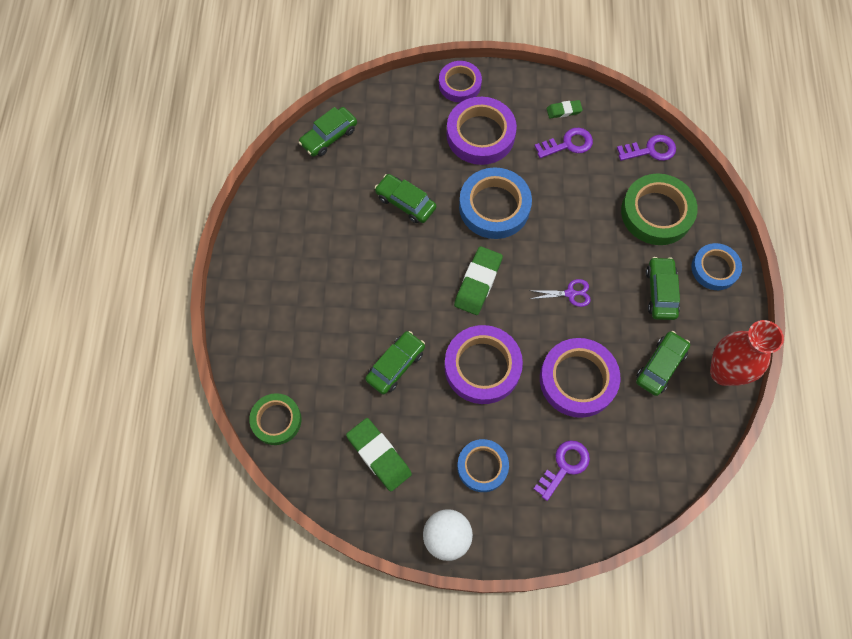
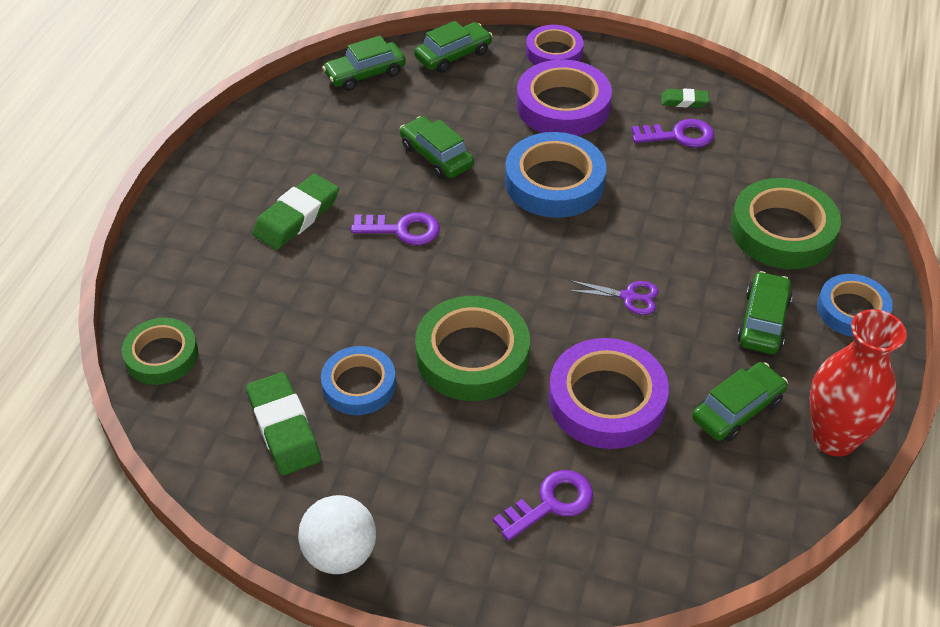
camera: 15 degrees right, 20 degrees down
(396, 365) = (351, 328): green car -> green car (453, 55)
(478, 282) = (502, 259): green eraser -> green eraser (297, 217)
(482, 367) = (472, 355): purple tape -> green tape
(482, 466) = (427, 475): blue tape -> blue tape (359, 385)
(650, 150) = (793, 162): purple key -> purple key (402, 230)

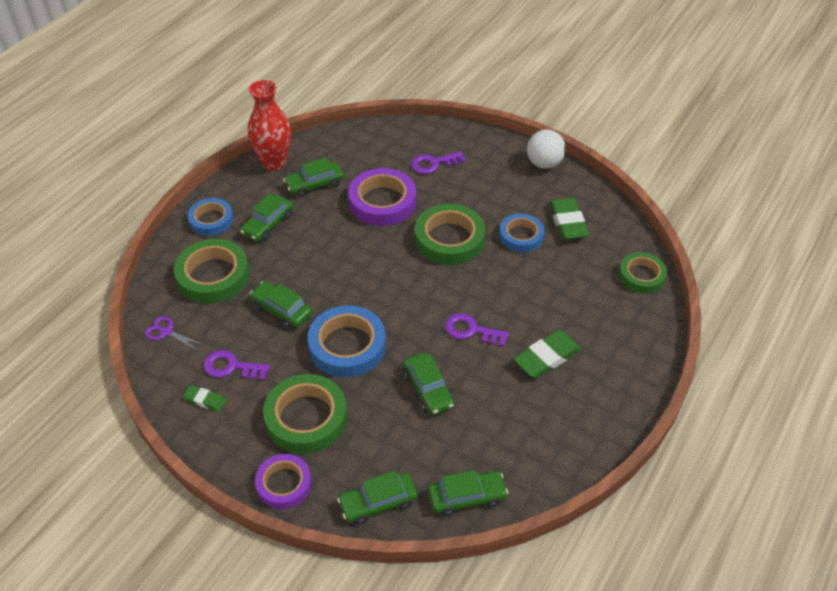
camera: 165 degrees left, 0 degrees up
(563, 106) = (306, 418): purple tape -> green tape
(629, 297) = (339, 254): purple scissors -> purple scissors (166, 332)
(661, 207) = (281, 310): none -> green car

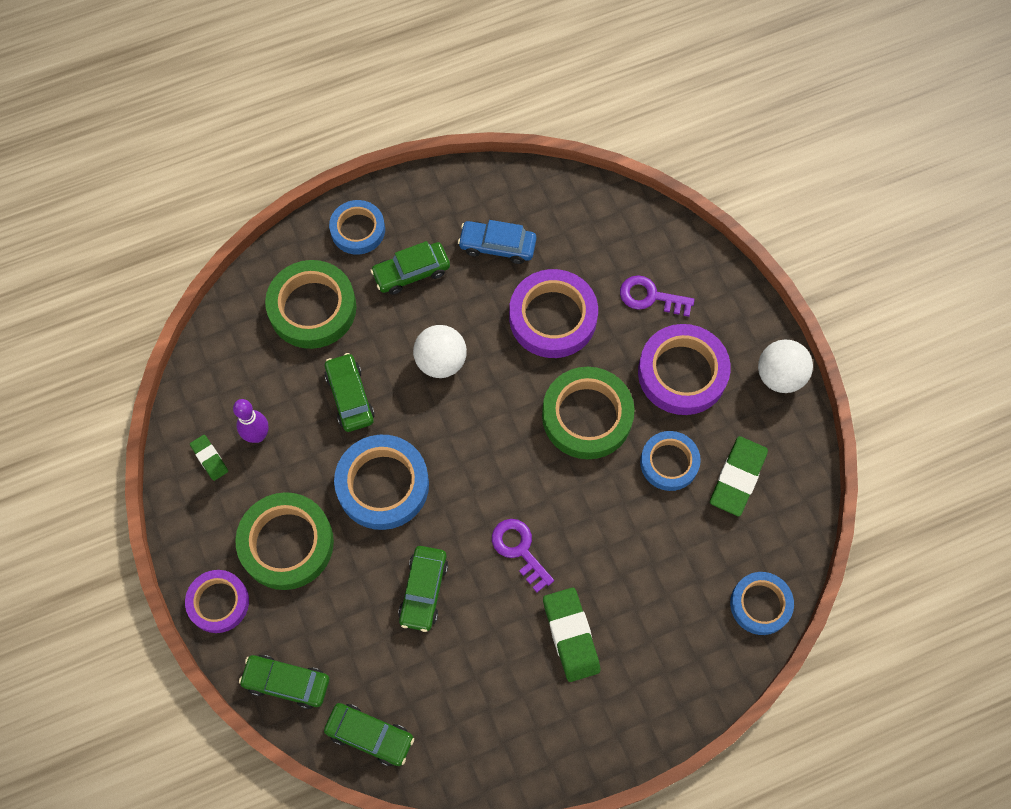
camera: 35 degrees right, 20 degrees up
(166, 332) = (225, 352): purple scissors -> none
(231, 367) = (257, 435): purple key -> purple bowling pin
(274, 163) = (475, 187): red vase -> none
(314, 184) = (497, 246): green car -> blue car
(329, 259) = (441, 361): none -> white ball
(487, 190) = (682, 373): none -> purple tape
(547, 357) = (571, 635): green eraser -> green eraser turned 75 degrees clockwise
(641, 276) = (760, 604): green tape -> blue tape

